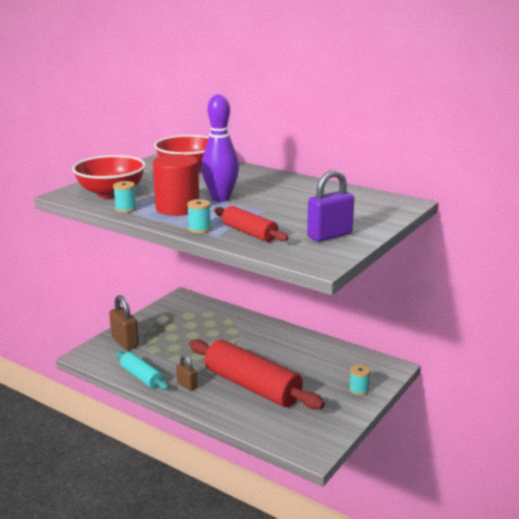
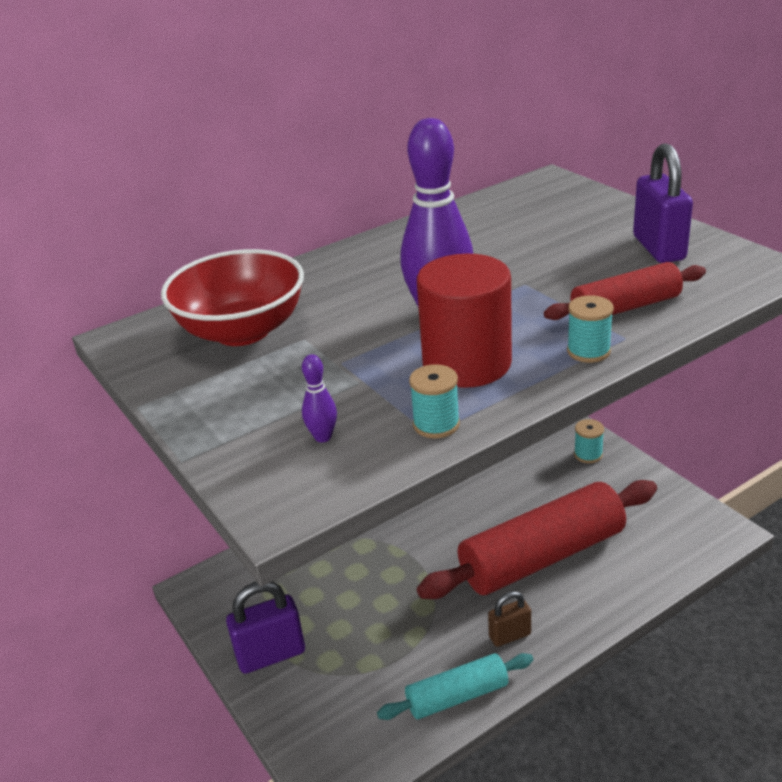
camera: 65 degrees left, 10 degrees up
(111, 193) = (323, 437): red bowl -> purple bowling pin
(125, 342) = (319, 704): brown padlock -> none
(149, 324) = (271, 655): none -> purple padlock

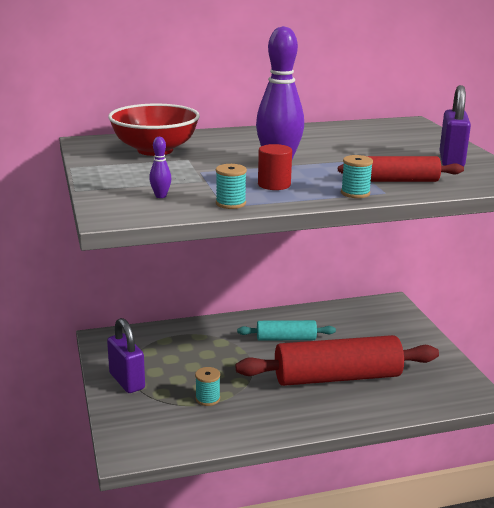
camera: 15 degrees right, 10 degrees down
(271, 655) = (127, 381): purple padlock -> purple padlock turned 60 degrees clockwise
(457, 696) = (232, 432): turquoise rolling pin -> turquoise rolling pin (286, 338)
(467, 363) = (274, 185): red cylinder -> red cylinder, size x0.56
(509, 635) = (287, 412): brown padlock -> none
(588, 454) = (407, 332): turquoise spool -> turquoise spool (207, 399)

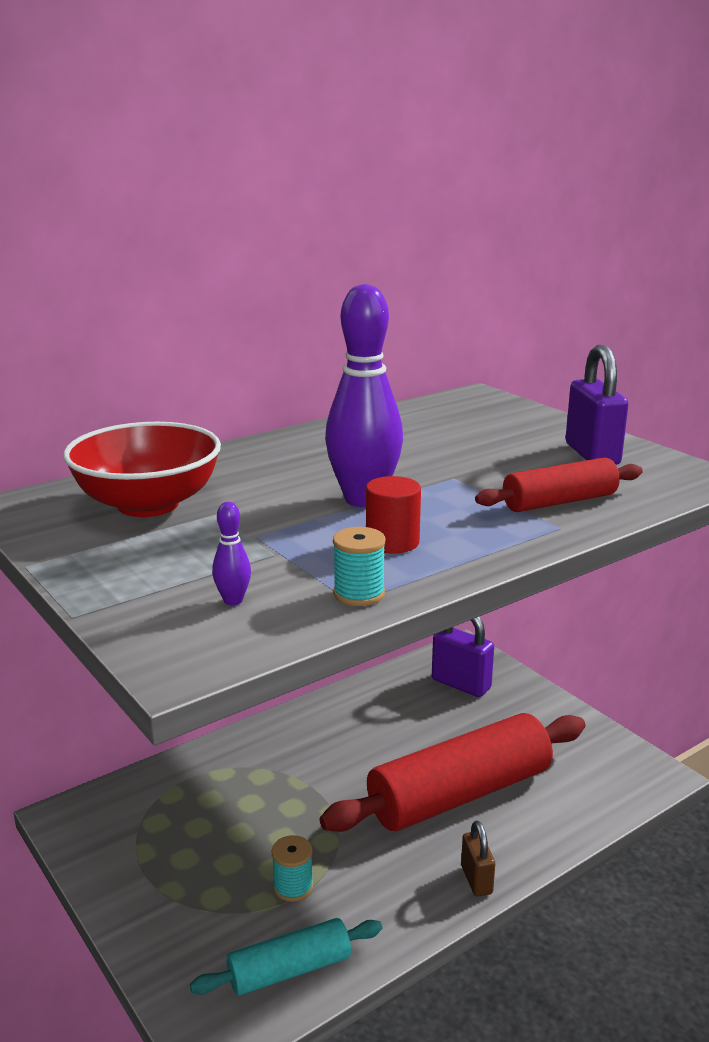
camera: 20 degrees left, 0 degrees up
(127, 381) = (147, 890): purple padlock -> purple padlock (461, 684)
(286, 338) = (353, 745): turquoise rolling pin -> turquoise rolling pin (289, 970)
(319, 421) = (476, 880): none -> brown padlock
(355, 193) = (522, 537): turquoise spool -> none

